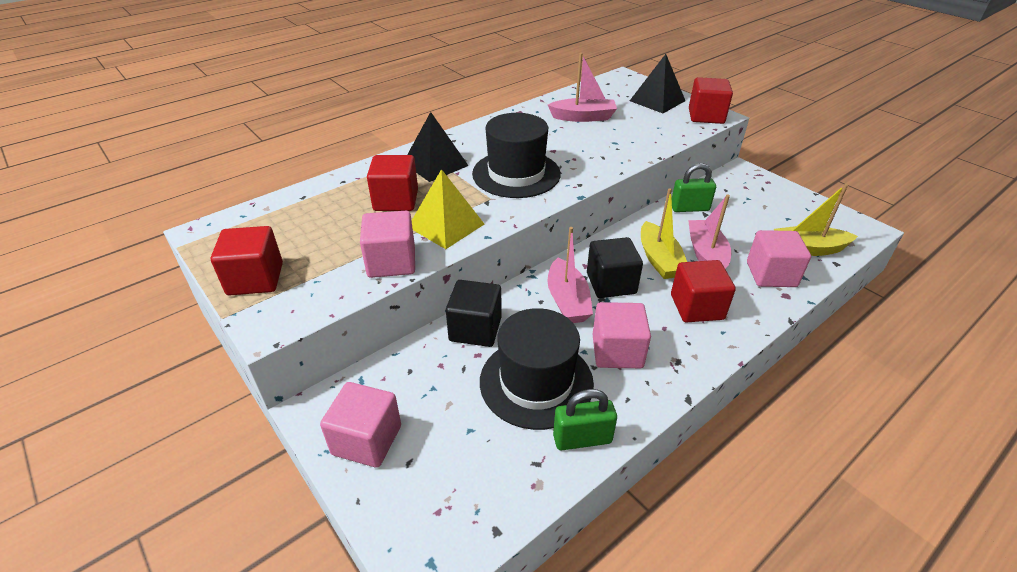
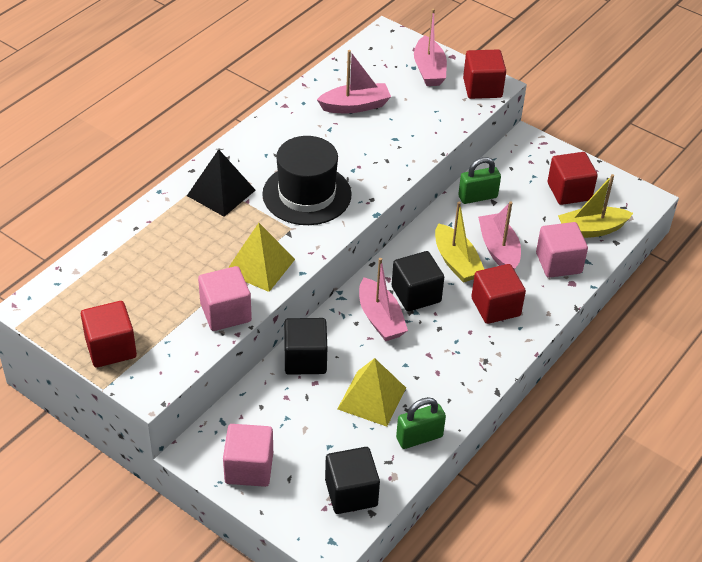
camera: 15 degrees left, 5 degrees up
(396, 200) = (200, 244): red cube -> red cube (569, 191)
(478, 497) = (351, 493): none -> black cube
(536, 382) = (371, 398): black hat -> yellow pyramid
(617, 351) = (433, 360): pink cube -> none
(657, 100) = (429, 70): black pyramid -> pink boat

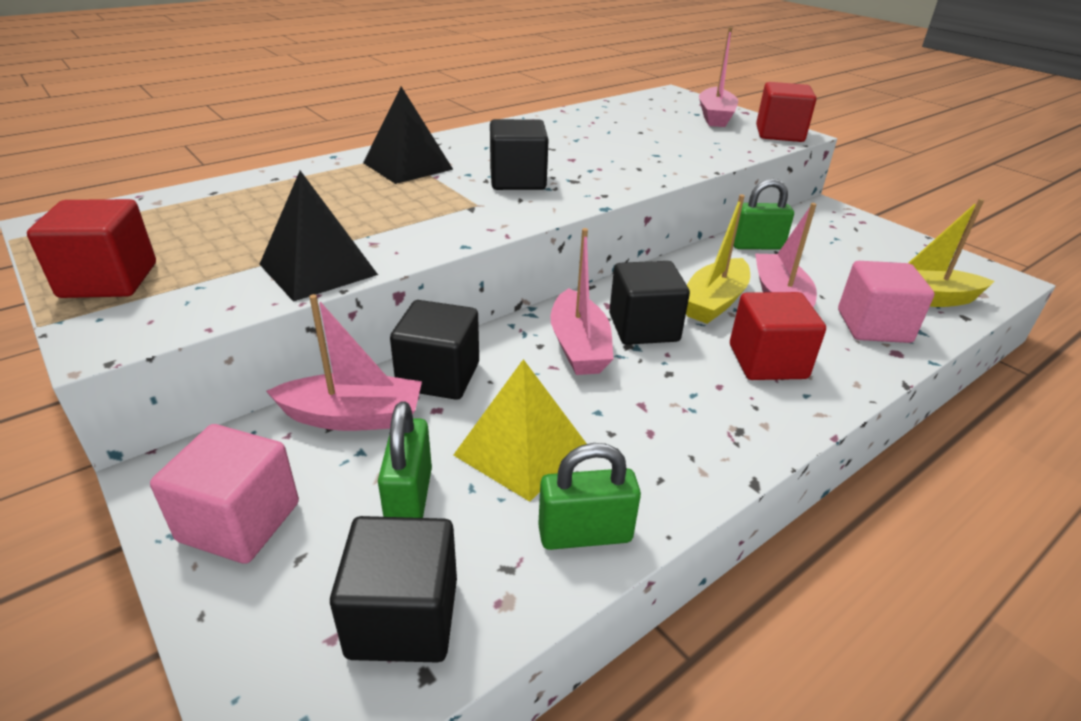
camera: 15 degrees right, 10 degrees down
(225, 312) = (318, 269): pink cube -> black pyramid
(259, 266) = (408, 231): yellow pyramid -> none
(307, 194) = (517, 180): black hat -> black cube
(326, 438) = (409, 498): none -> green padlock
(355, 106) = (616, 128): pink boat -> pink boat (353, 417)
(456, 262) = (714, 302): yellow boat -> yellow boat turned 45 degrees clockwise
(569, 191) = (887, 257): red cube -> none

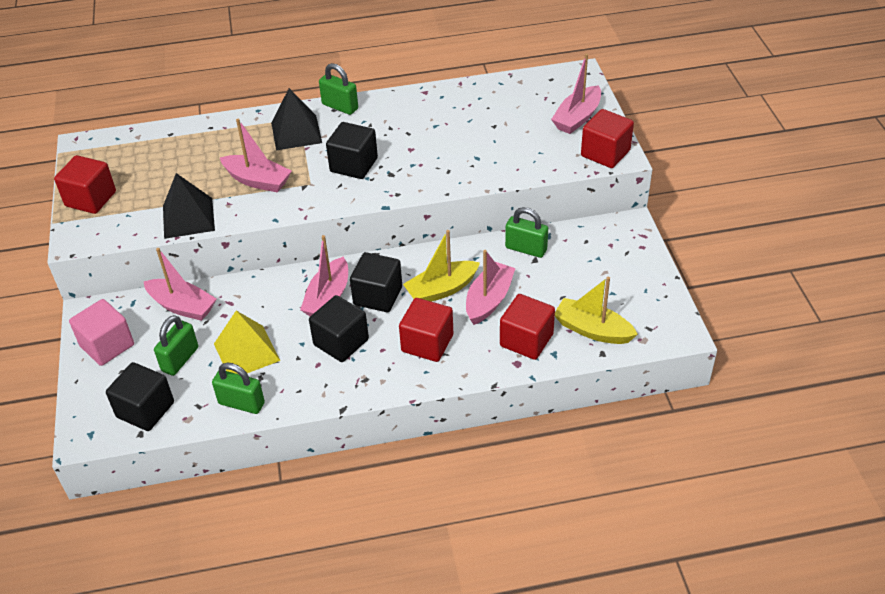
camera: 30 degrees right, 10 degrees up
(397, 213) = (257, 181): none -> pink boat
(439, 376) = (238, 294): black cube -> black cube (341, 342)
(443, 140) = (340, 106): none -> green padlock
(873, 326) = (526, 340): pink cube -> red cube

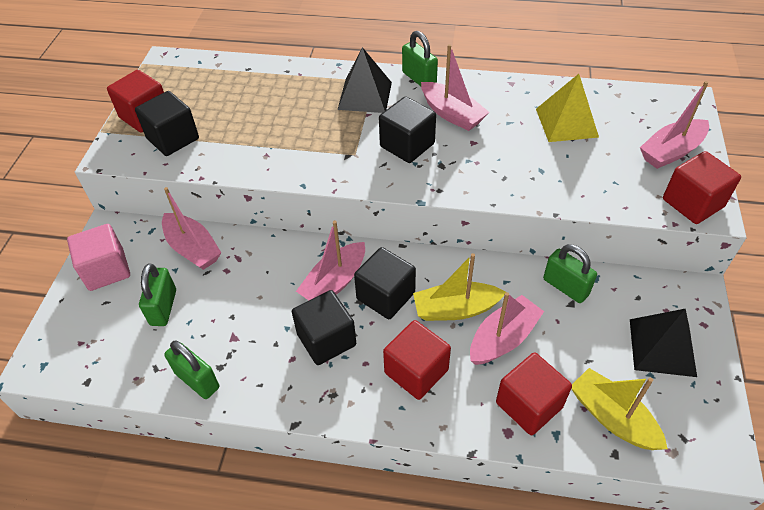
camera: 20 degrees right, 5 degrees up
(145, 410) = (105, 355): black cube -> black cube (173, 138)
(180, 359) = (163, 307): green padlock -> green padlock turned 45 degrees counterclockwise
(188, 218) = (222, 160): black pyramid -> black pyramid (662, 347)
(246, 352) = (229, 320): yellow pyramid -> yellow pyramid (566, 122)
(257, 181) = (305, 137): pink boat -> pink boat (452, 114)

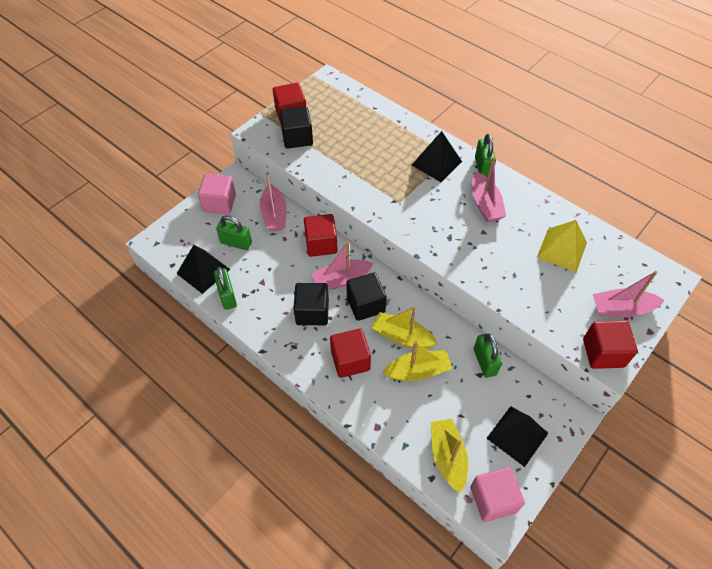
camera: 30 degrees right, 5 degrees up
(140, 366) = (203, 271): none -> black pyramid
(163, 307) = (236, 243): green padlock -> green padlock turned 75 degrees clockwise
(407, 145) = (437, 212): black cube -> none
(503, 338) = (418, 371): pink boat -> yellow boat
(529, 405) = (402, 419): red cube -> red cube (321, 244)
(697, 435) = (493, 499): none -> pink cube

